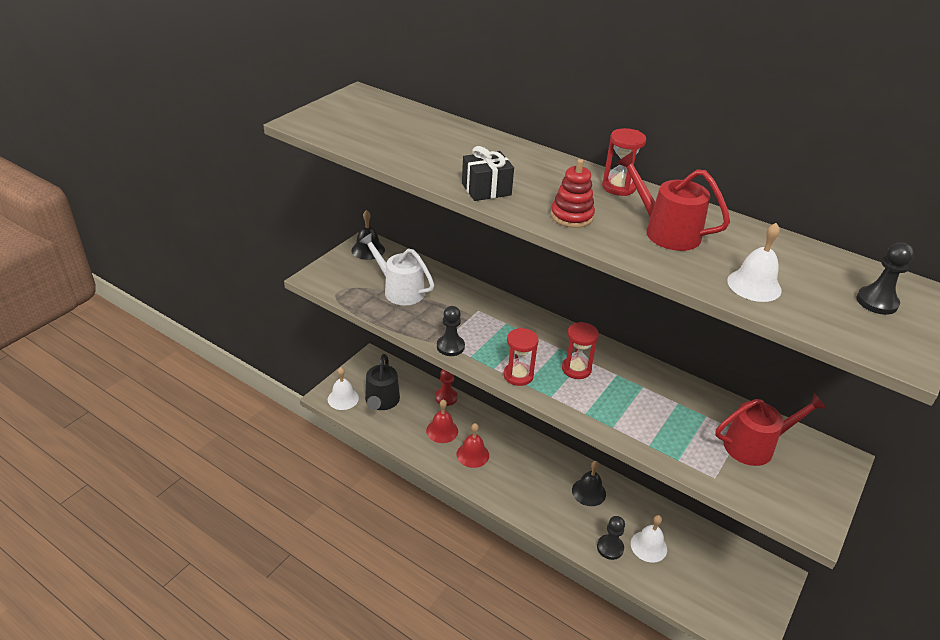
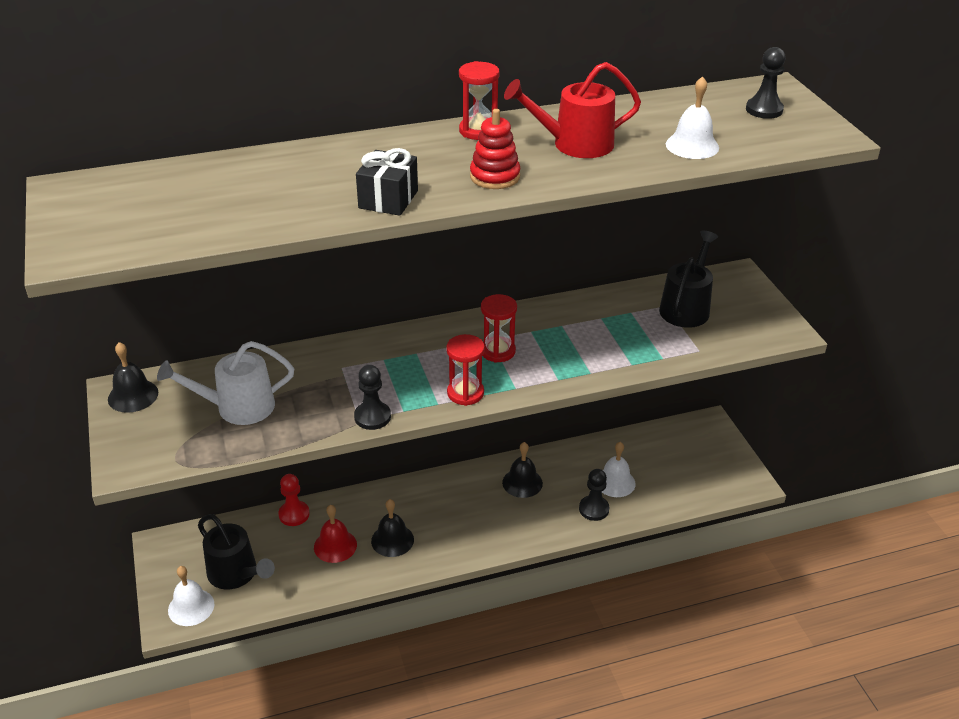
camera: 50 degrees left, 0 degrees up
(472, 454) = (392, 540): red bell -> black bell
(755, 445) = (686, 308): red watering can -> black watering can

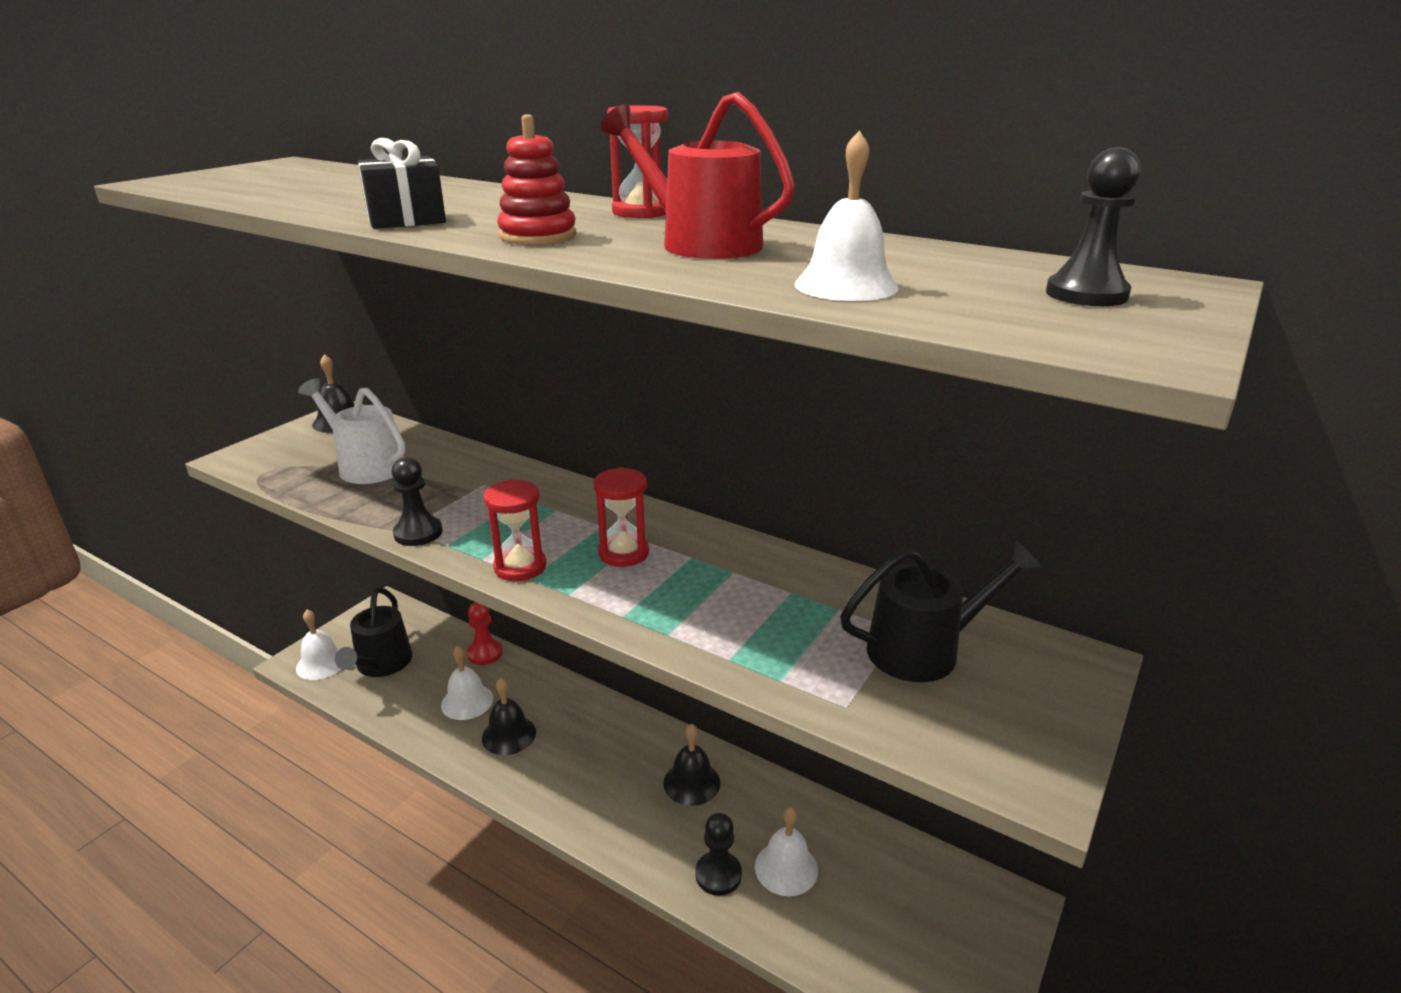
camera: 50 degrees right, 10 degrees down
(335, 546) = (467, 701): red bell -> white bell

